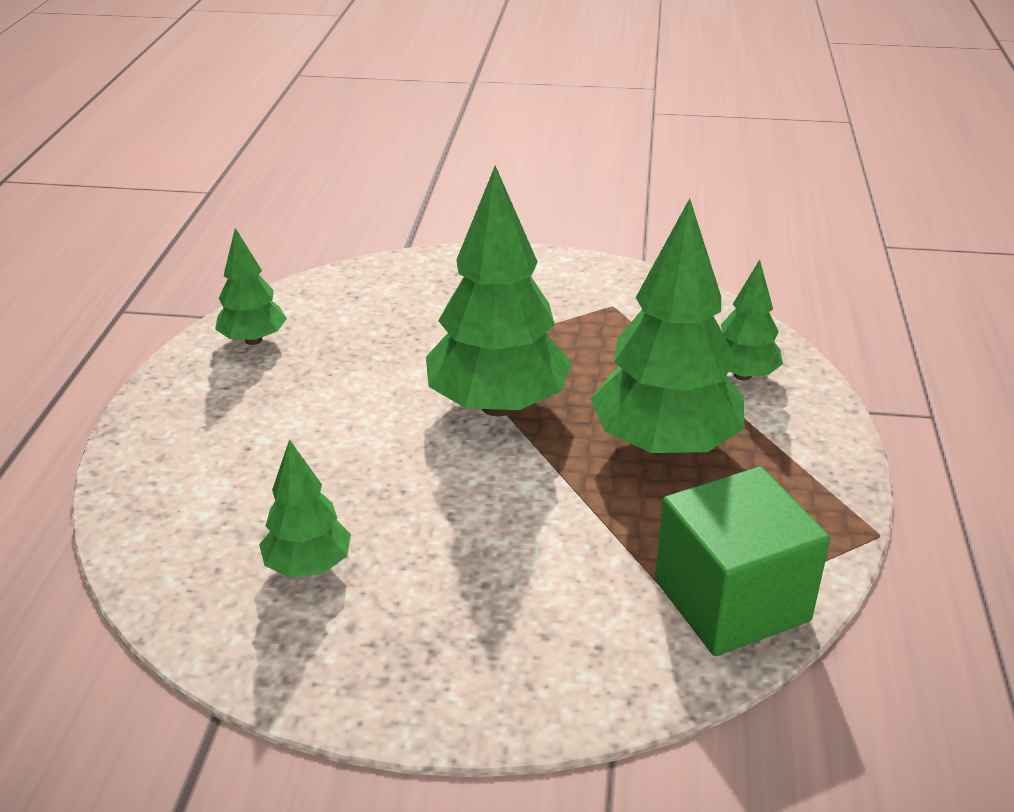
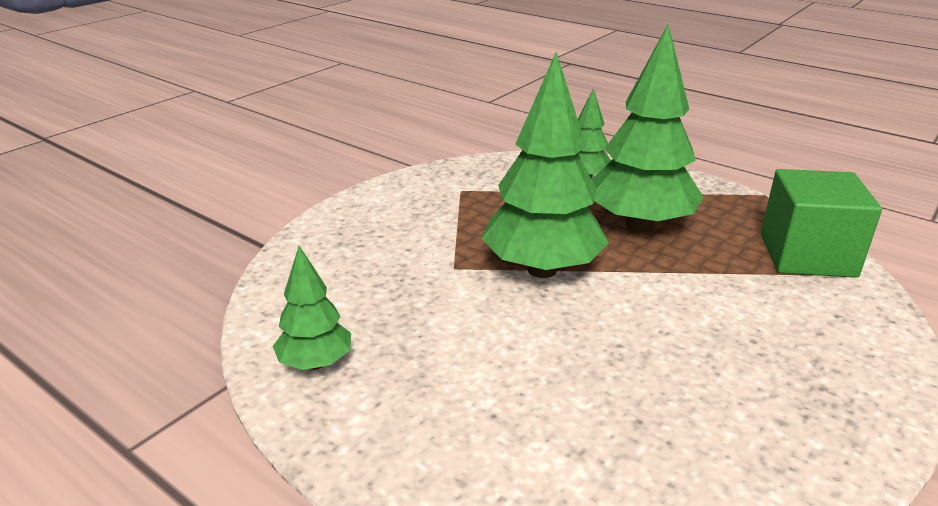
camera: 60 degrees left, 5 degrees down
(309, 566) = (693, 422): green tree -> none

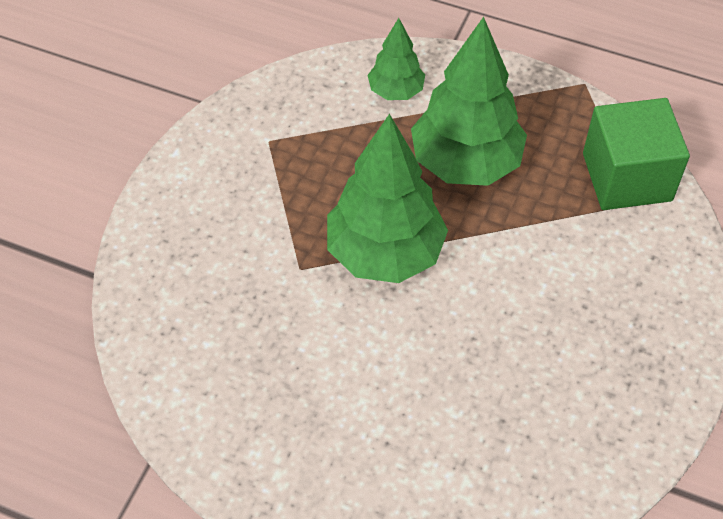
camera: 15 degrees left, 25 degrees up
(315, 363) = (218, 423): green tree -> none

